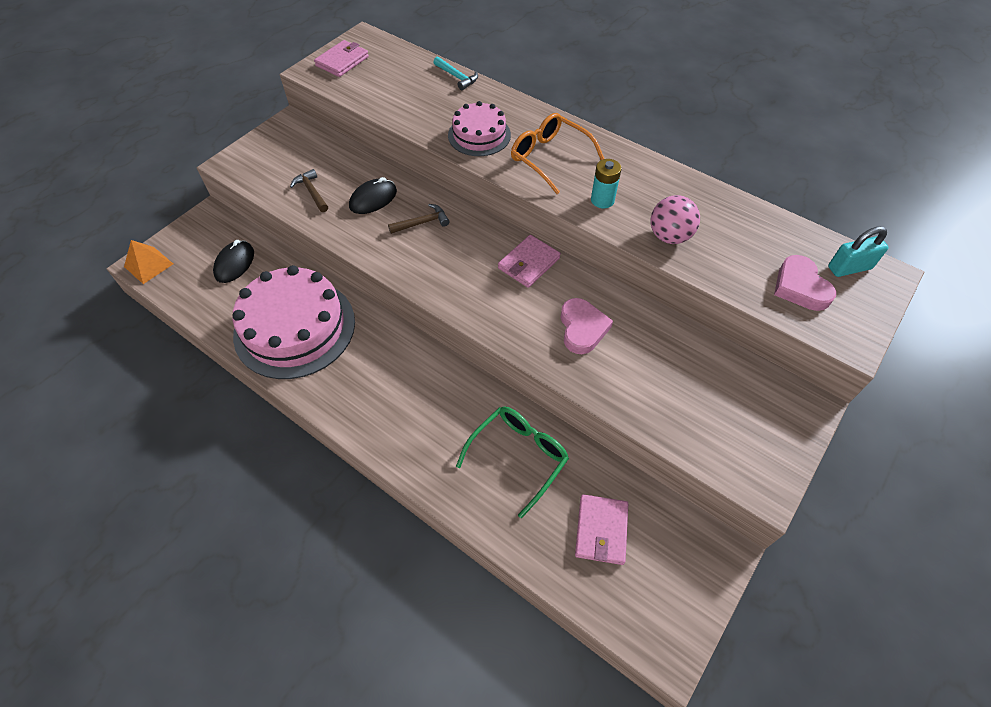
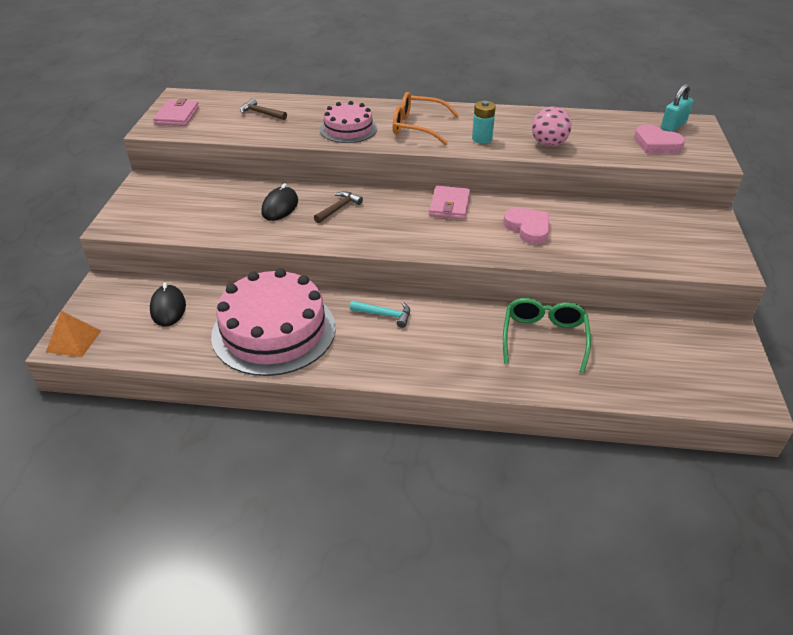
camera: 30 degrees left, 15 degrees down
(312, 192) = (218, 219): brown hammer -> brown hammer (261, 113)
(457, 77) = (291, 101): turquoise hammer -> turquoise hammer (384, 315)
(601, 530) = (644, 355): pink wallet -> none

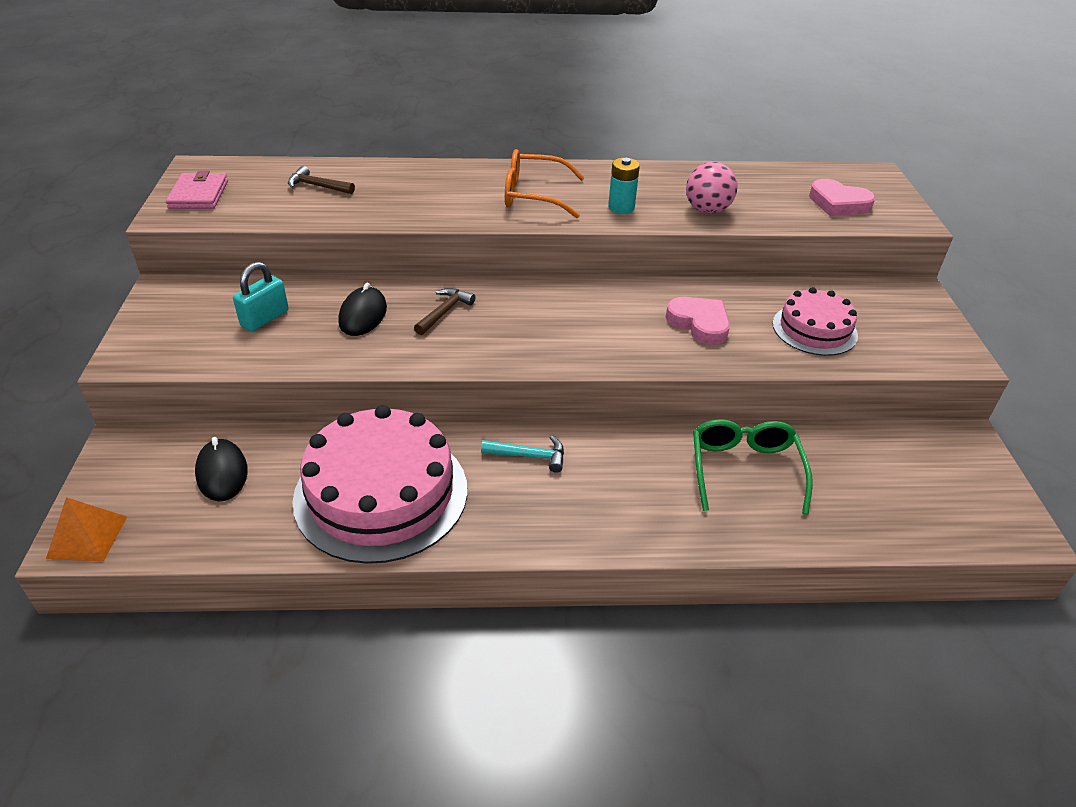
camera: 10 degrees left, 0 degrees up
(348, 129) = (442, 202): pink cake -> pink cake (814, 329)
(449, 205) = (591, 298): pink wallet -> none
(673, 126) = (851, 178): turquoise padlock -> turquoise padlock (265, 318)

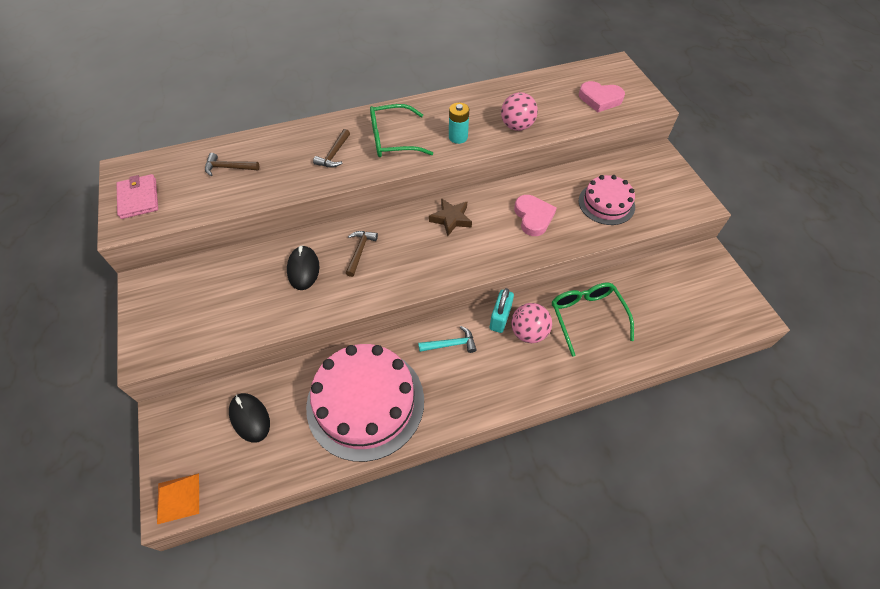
camera: 15 degrees left, 15 degrees up
(265, 318) = (233, 291): turquoise padlock -> turquoise padlock (500, 318)
(452, 196) = (334, 154): none -> brown hammer
(533, 195) = (392, 139): orange glasses -> green glasses
(582, 303) = (451, 219): none -> brown star
(648, 468) = (528, 332): none -> pink ball
(699, 323) = (533, 217): pink heart -> pink heart turned 45 degrees clockwise

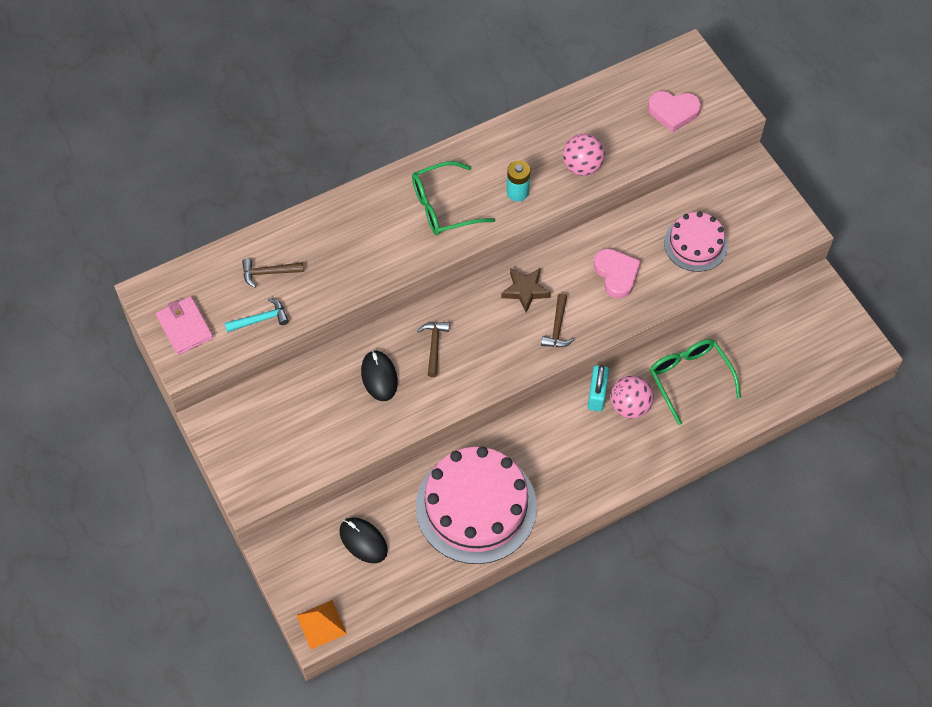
camera: 10 degrees left, 5 degrees up
(334, 154) = (382, 237): brown hammer -> brown hammer (557, 327)
(450, 344) = (550, 432): turquoise hammer -> turquoise hammer (260, 319)

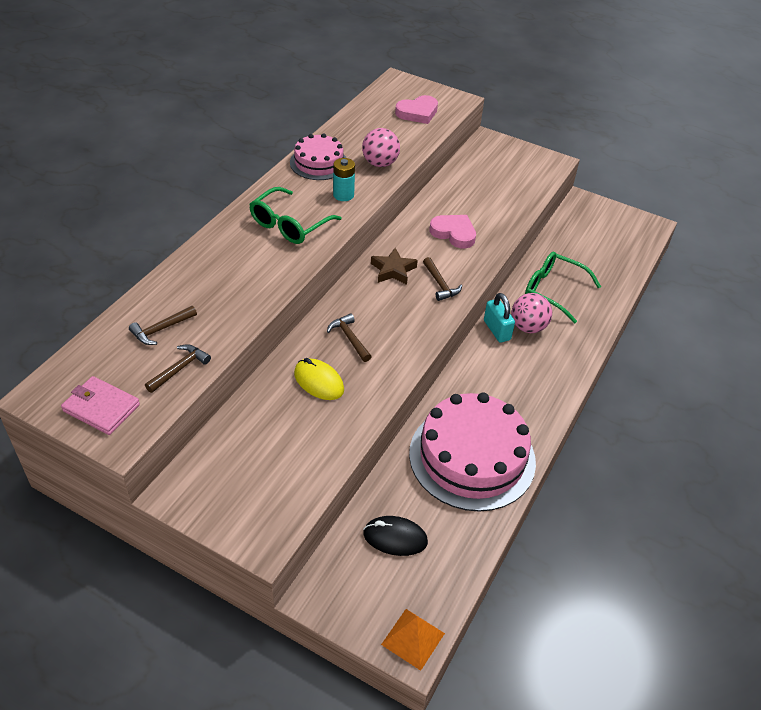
camera: 35 degrees left, 15 degrees down
(260, 319) = (179, 369): turquoise hammer -> brown hammer
(379, 377) = (318, 382): black mouse -> yellow mouse
(695, 244) = (493, 195): pink cake -> pink cake (318, 163)

